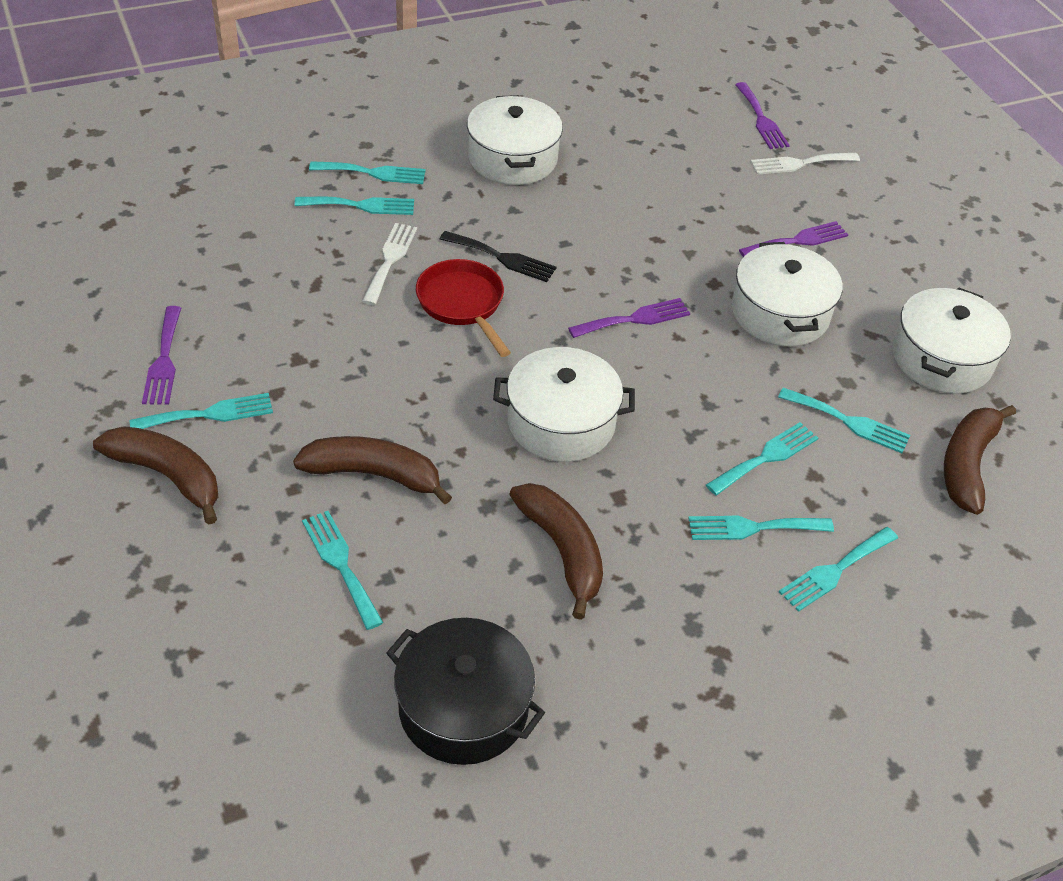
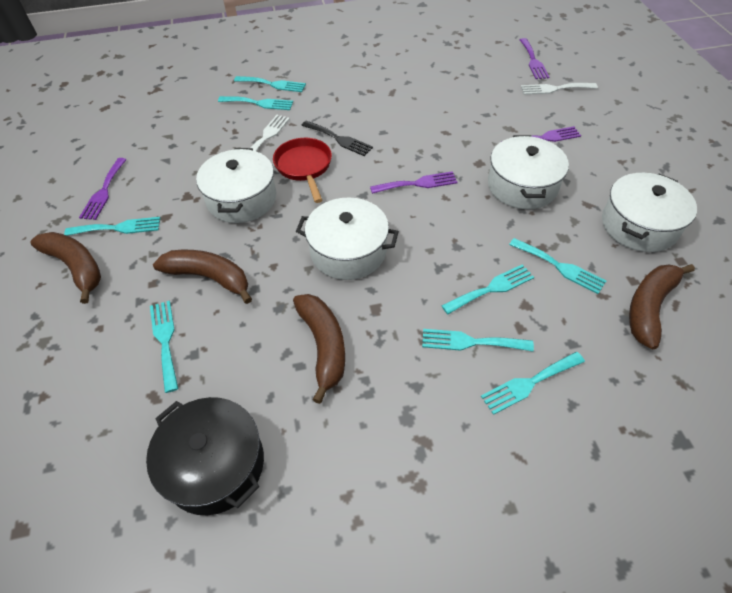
camera: 15 degrees right, 5 degrees up
(512, 158) = (363, 79): white pot -> white pot (241, 199)

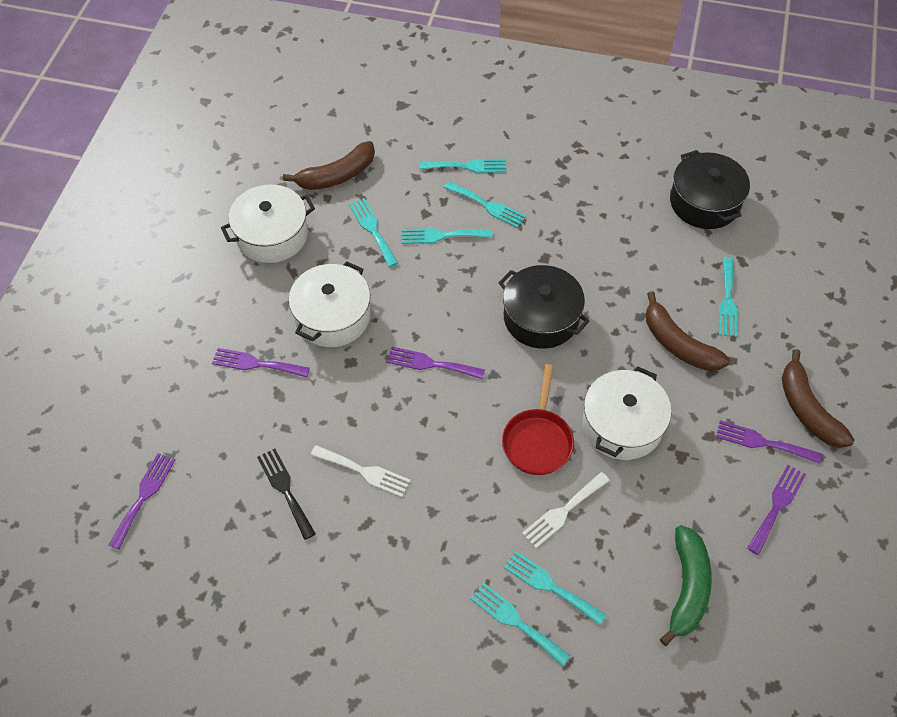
camera: 155 degrees left, 5 degrees up
(118, 228) = (762, 442): turquoise fork -> purple fork
(167, 130) = (687, 587): none -> green banana
(323, 346) = (600, 246): brown banana -> none
(339, 139) = (478, 466): black fork -> black fork (285, 489)
(348, 251) = (541, 318): white pot -> black pot
(554, 89) = (171, 431): white fork -> white fork (364, 472)

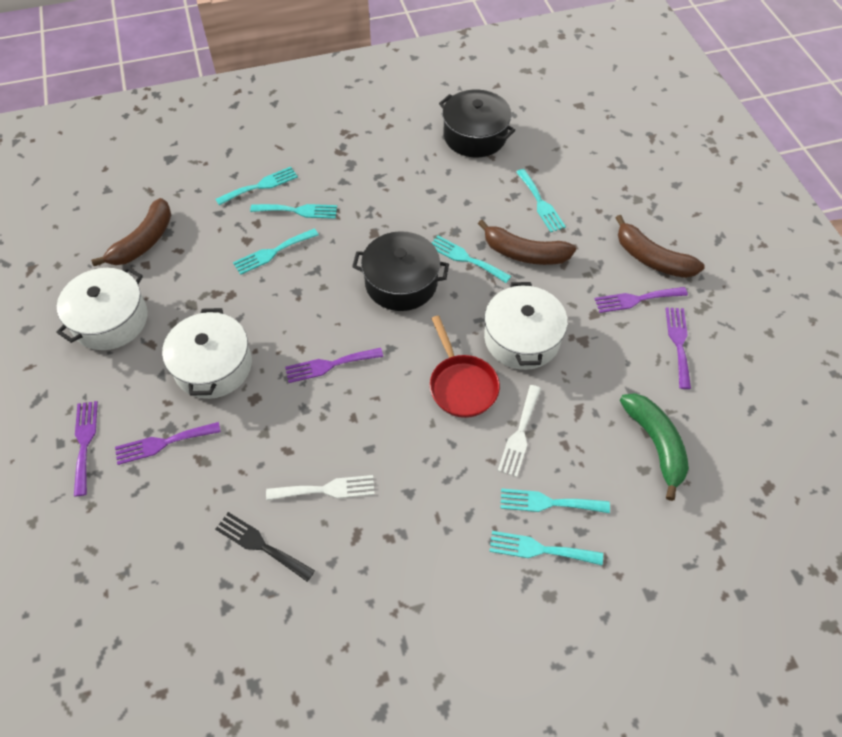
camera: 30 degrees left, 0 degrees up
(144, 496) = (119, 627): purple fork -> purple fork (85, 443)
(372, 229) = (206, 274): turquoise fork -> turquoise fork (466, 258)

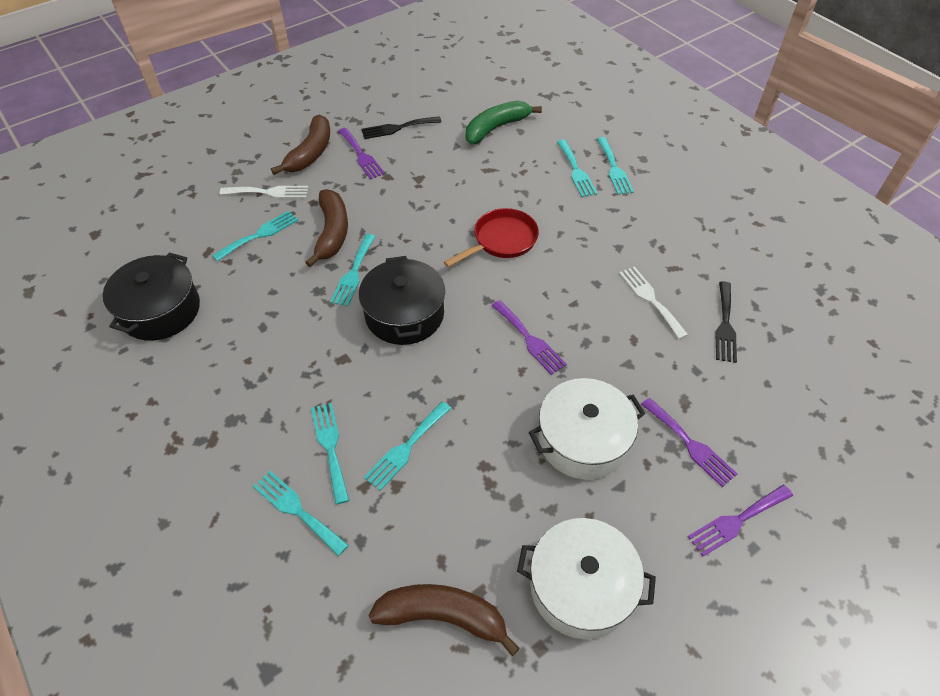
camera: 110 degrees left, 5 degrees down
(272, 252) = (406, 448): turquoise fork -> turquoise fork turned 90 degrees clockwise
(520, 434) = (528, 196): white fork -> white fork (269, 192)
(522, 338) = (434, 214): white pot -> none
(678, 343) = (397, 128): purple fork -> black fork

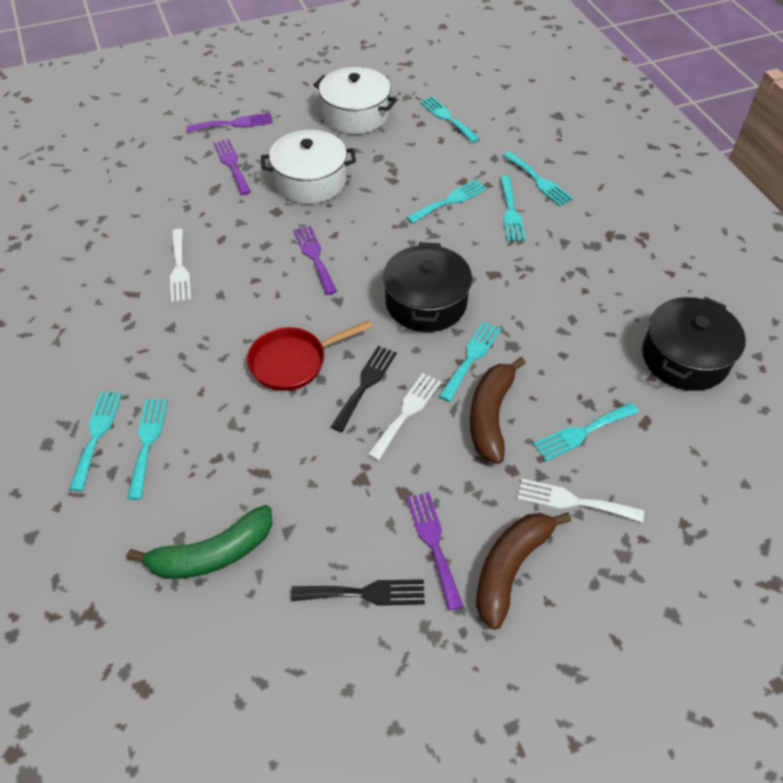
camera: 165 degrees left, 0 degrees up
(398, 223) = (406, 412): none -> white fork
(442, 616) = (447, 118): brown banana -> turquoise fork
(725, 325) = (131, 234): black fork -> black fork (365, 384)

